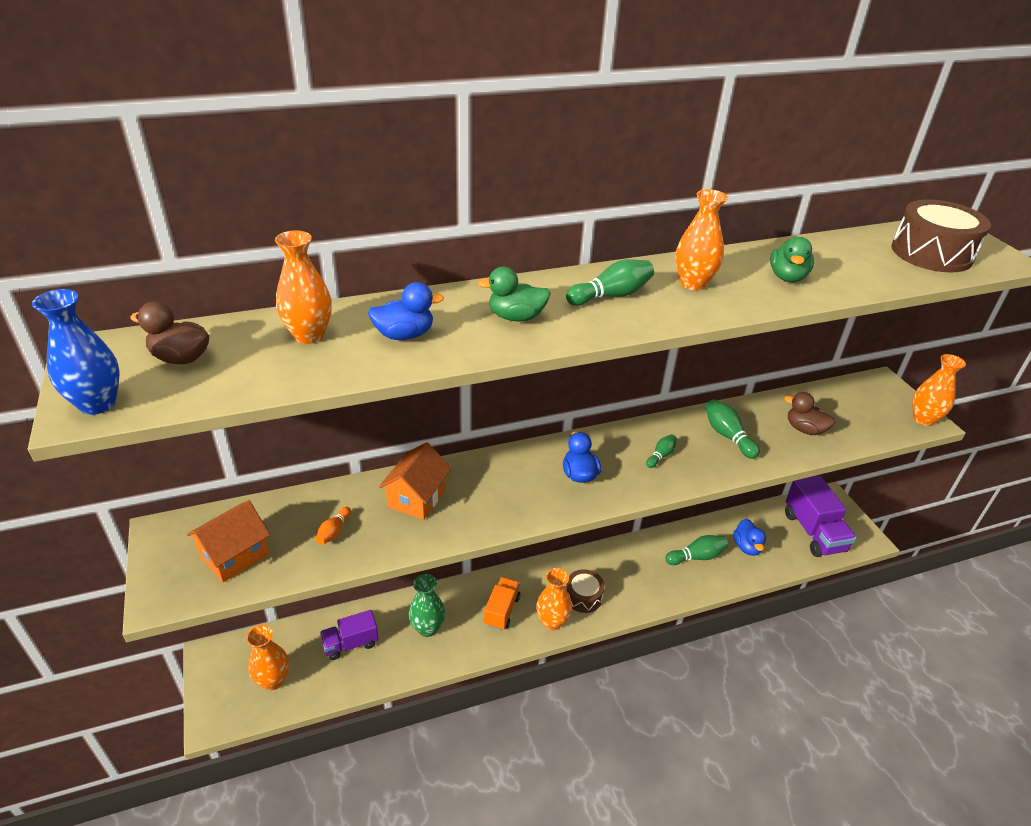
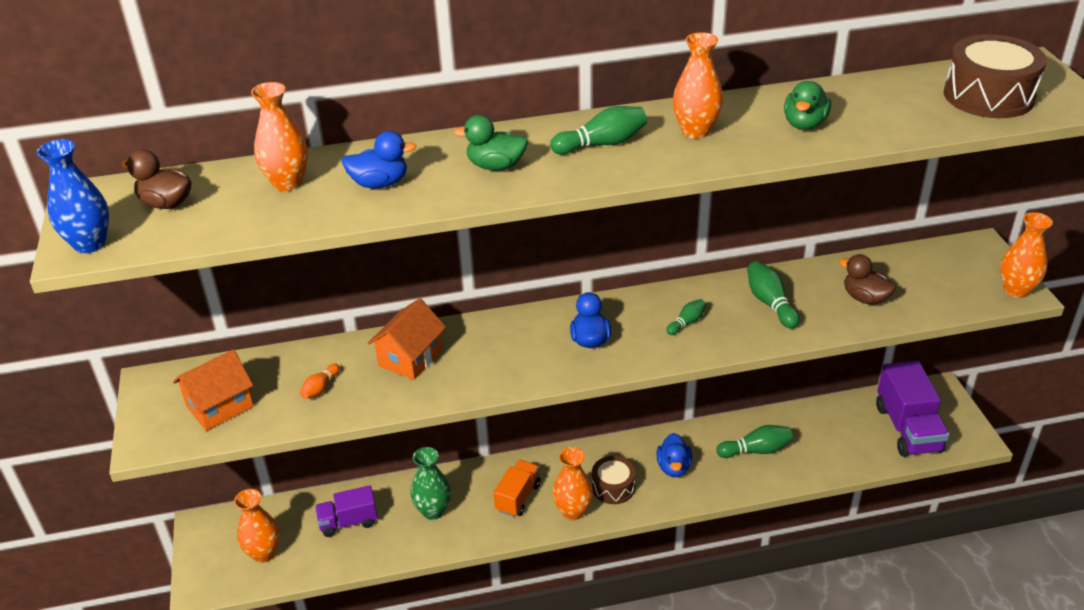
camera: 10 degrees right, 0 degrees up
(747, 547) = (820, 442): blue duck -> blue duck (673, 467)

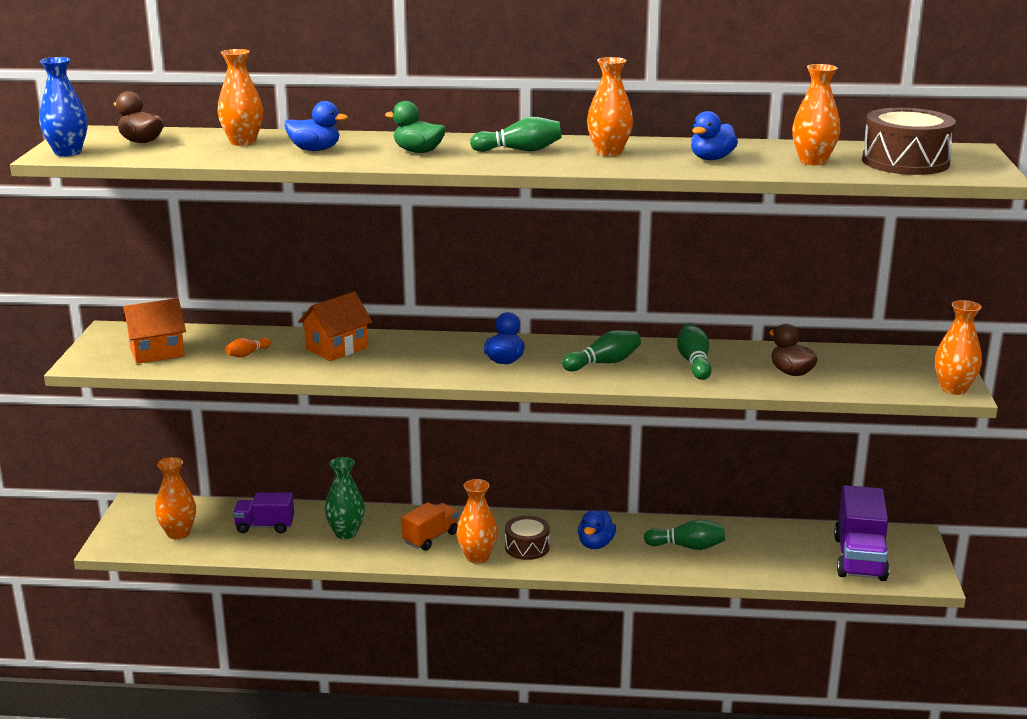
camera: 15 degrees right, 15 degrees down
(686, 322) = (603, 363): green bowling pin -> green bowling pin, size x1.65
(804, 124) = (711, 159): green duck -> blue duck
(903, 111) = (813, 161): none -> orange vase

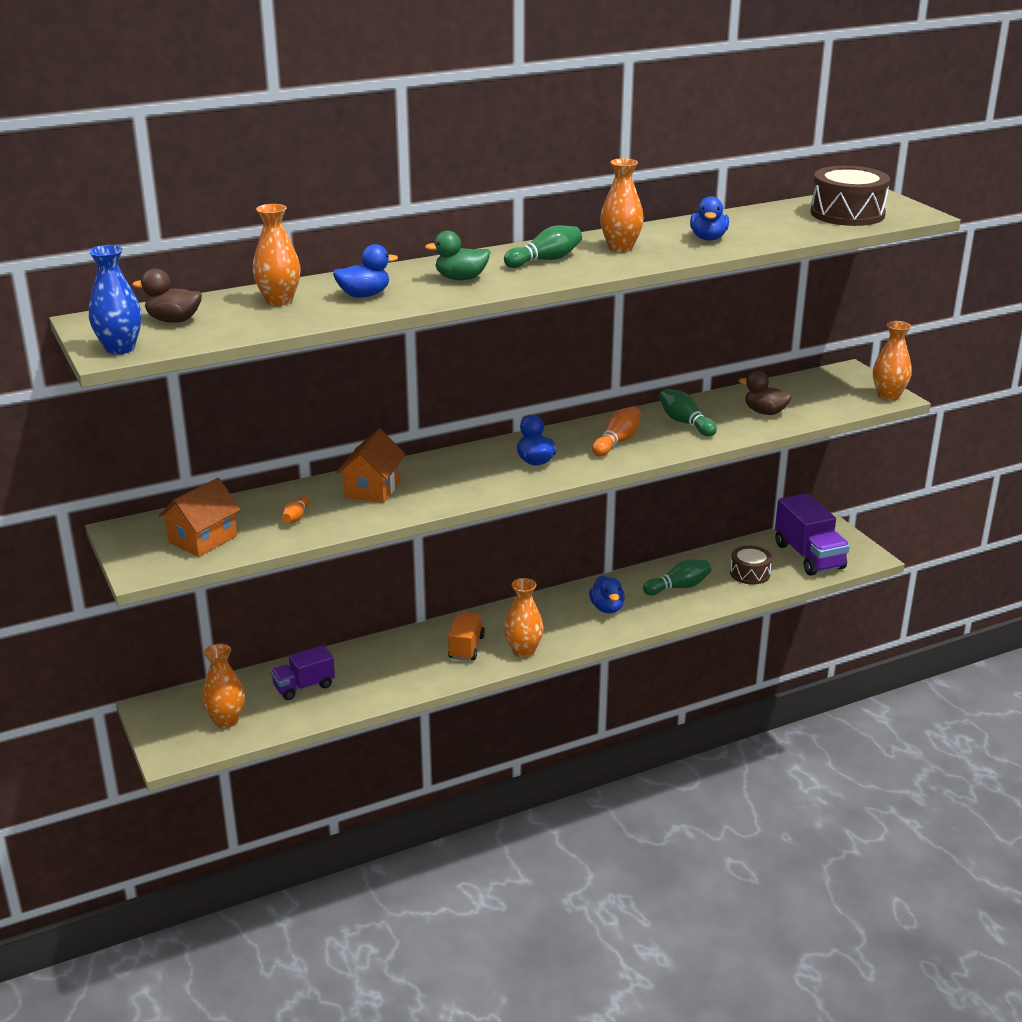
camera: 30 degrees left, 5 degrees up
(346, 533) = (386, 668): green vase -> none
(527, 547) = (555, 629): brown drum -> brown drum (750, 573)
(603, 363) = (617, 442): green bowling pin -> orange bowling pin
(813, 161) = (784, 226): orange vase -> none

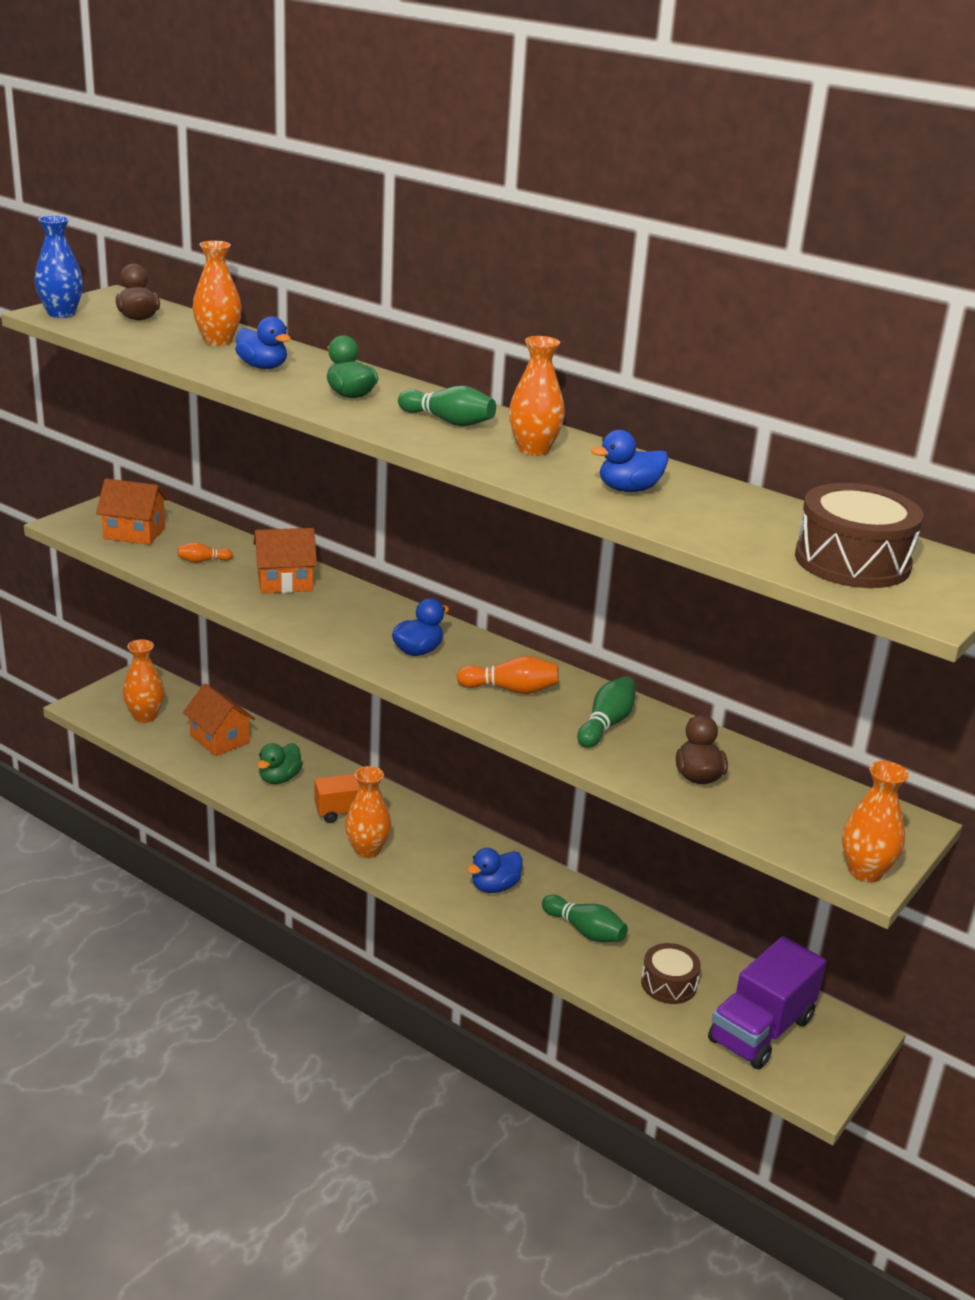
camera: 60 degrees right, 0 degrees up
(304, 686) = (220, 739): purple truck -> orange house
(392, 669) = (279, 778): none -> green duck

